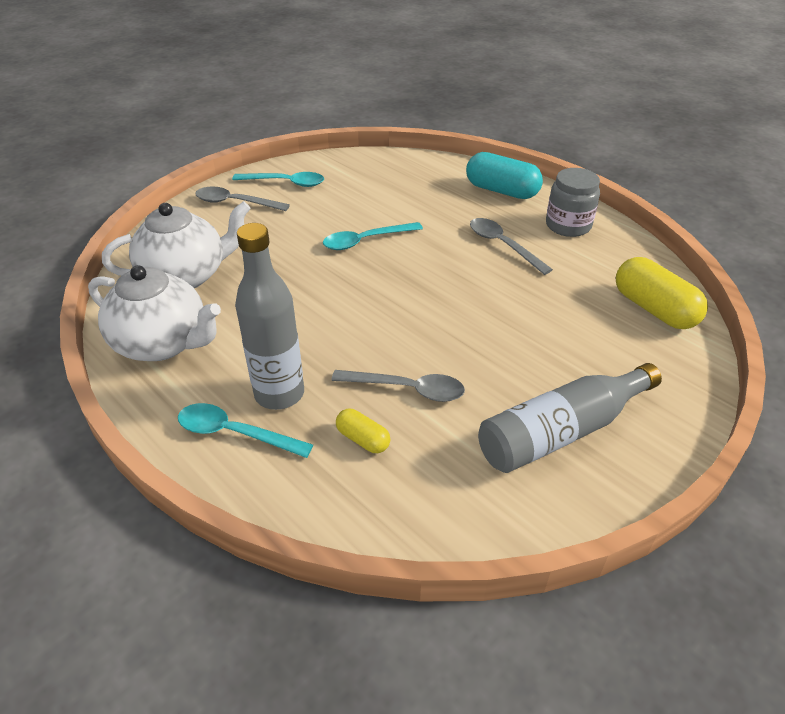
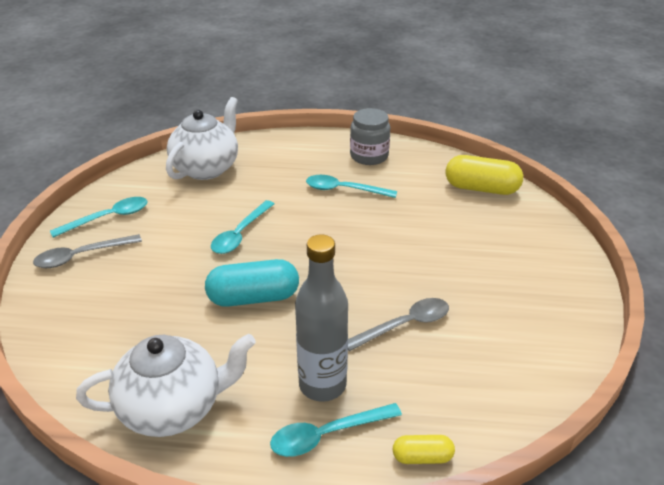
camera: 40 degrees left, 5 degrees down
(186, 276) = (118, 341): white teapot -> white teapot (206, 168)
(363, 439) = (419, 377): yellow capsule -> yellow capsule (422, 457)
(501, 191) = (295, 150): turquoise capsule -> turquoise capsule (253, 298)
(503, 245) = (344, 190): grey spoon -> turquoise spoon
(561, 431) = (522, 294): grey bottle -> none

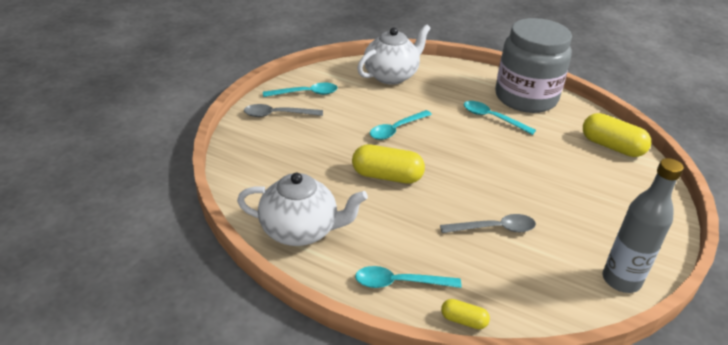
camera: 20 degrees right, 0 degrees up
(253, 298) = (387, 176): turquoise capsule -> yellow capsule
(322, 385) = (411, 249): grey bottle -> grey bottle (621, 280)
(369, 156) = (525, 98): grey jar -> grey jar, size x1.91

